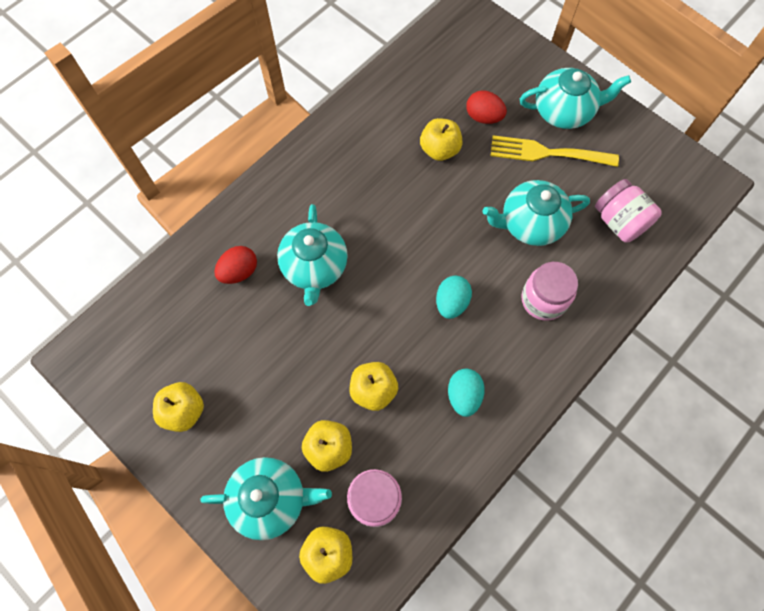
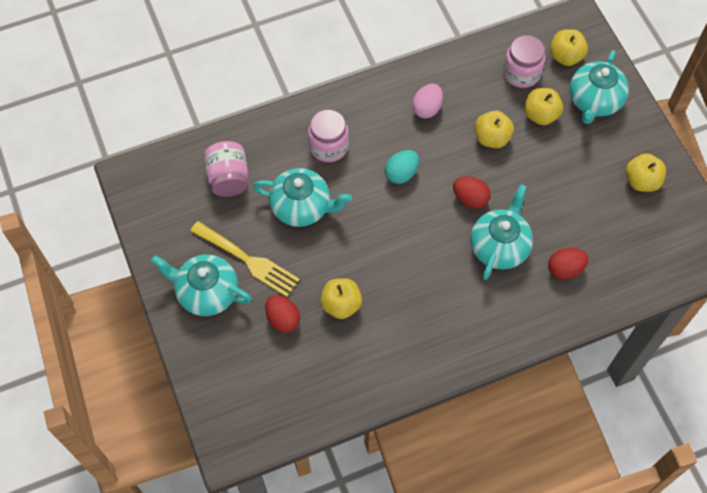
camera: 155 degrees left, 5 degrees down
(270, 499) = (594, 101): turquoise teapot -> turquoise teapot turned 90 degrees counterclockwise
(366, 306) = (470, 198): none -> red egg
(463, 395) = (427, 108): turquoise egg -> pink egg

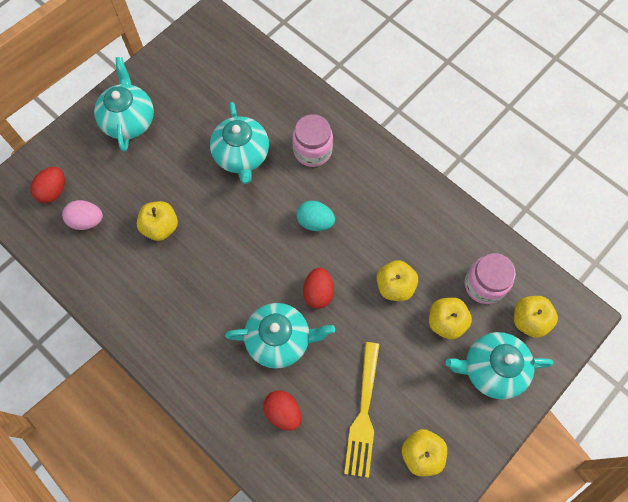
camera: 65 degrees right, 5 degrees up
(228, 178) = (242, 89): pink jar -> none
(247, 260) = (172, 137): yellow fork -> yellow fork (363, 413)
(283, 319) = (128, 187): red egg -> red egg (53, 191)
(427, 108) = (396, 215): pink egg -> pink egg (87, 221)

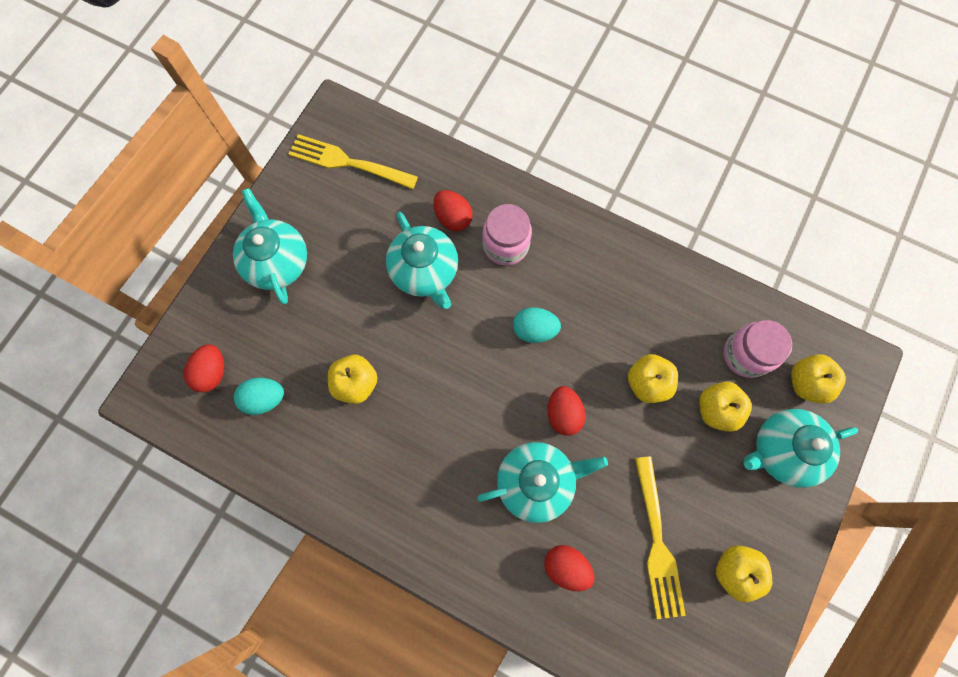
camera: 15 degrees left, 5 degrees up
(87, 221) = (264, 398): pink egg -> turquoise egg
(208, 59) = (348, 162): none -> yellow fork
(277, 120) = (453, 218): none -> red egg

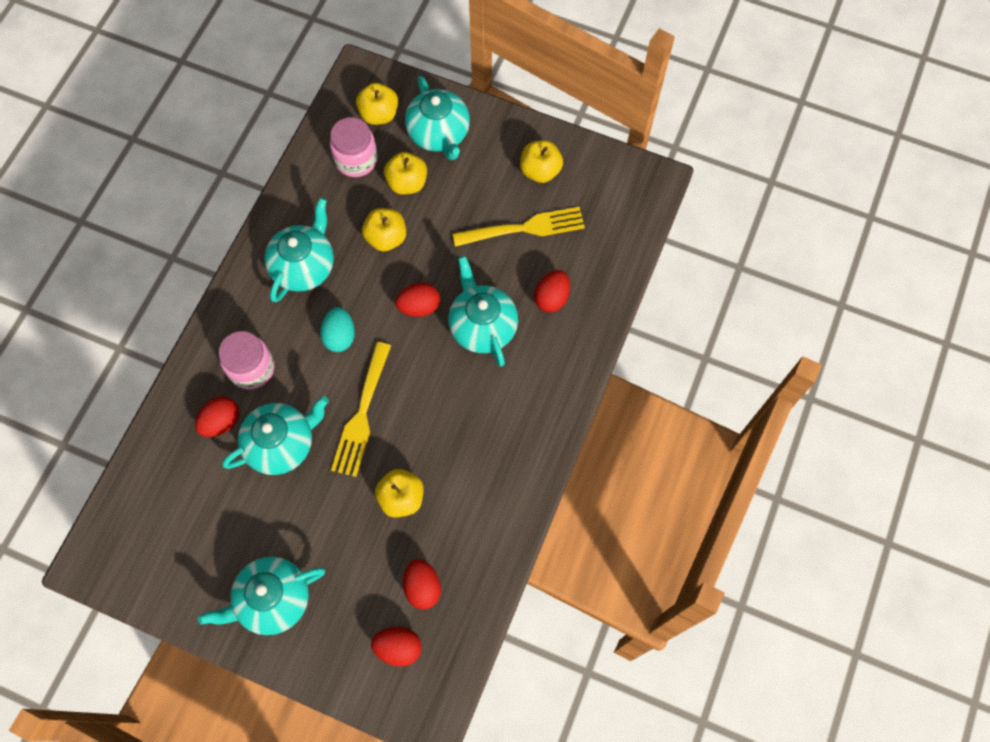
camera: 95 degrees left, 5 degrees down
(264, 398) = (422, 587): turquoise egg -> red egg
(348, 162) = (153, 540): yellow fork -> yellow fork (362, 414)
(616, 297) = (304, 266): none -> turquoise teapot

